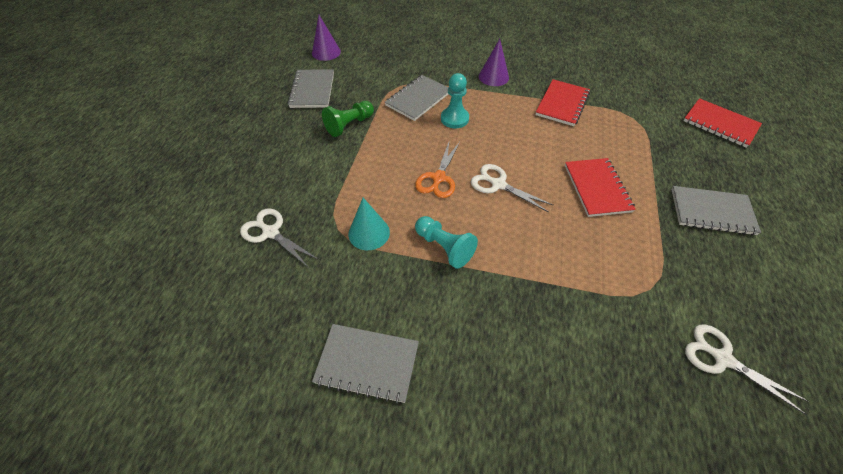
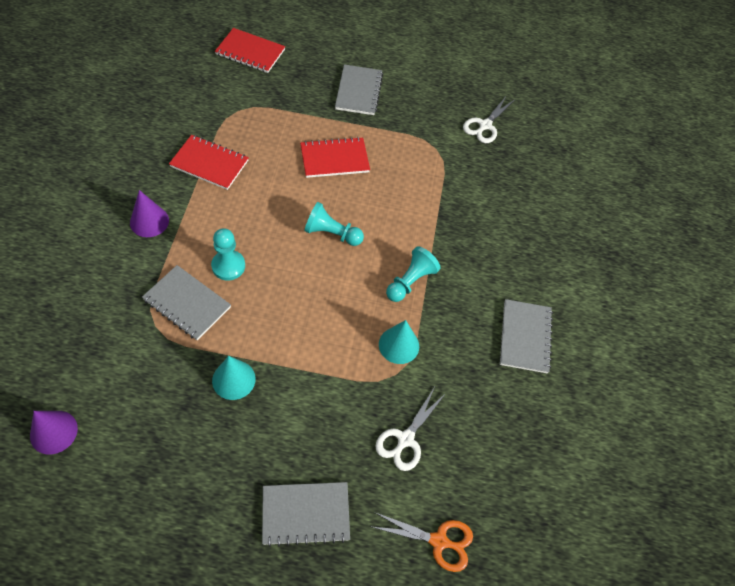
camera: 100 degrees left, 5 degrees up
(312, 90) = (153, 437): grey notebook -> grey notebook (305, 514)
(349, 125) = (233, 379): green pawn -> turquoise cone
(438, 178) = (324, 284): orange scissors -> orange scissors (439, 541)
(498, 184) = (331, 233): white scissors -> turquoise pawn
(720, 124) = (250, 52): red notebook -> red notebook turned 75 degrees clockwise

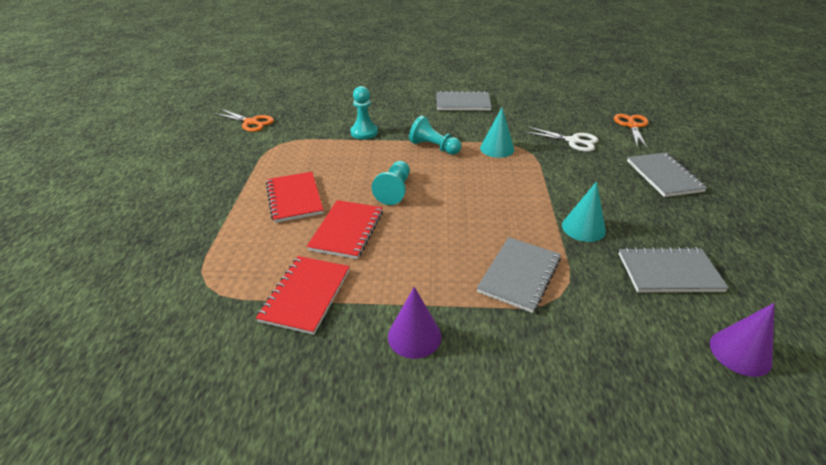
camera: 90 degrees left, 20 degrees down
(228, 266) = (458, 252): turquoise pawn -> turquoise pawn (364, 132)
(250, 52) = (84, 291): red notebook -> red notebook (347, 230)
(359, 91) = (190, 192): grey notebook -> grey notebook (669, 272)
(485, 125) = (251, 122): white scissors -> orange scissors

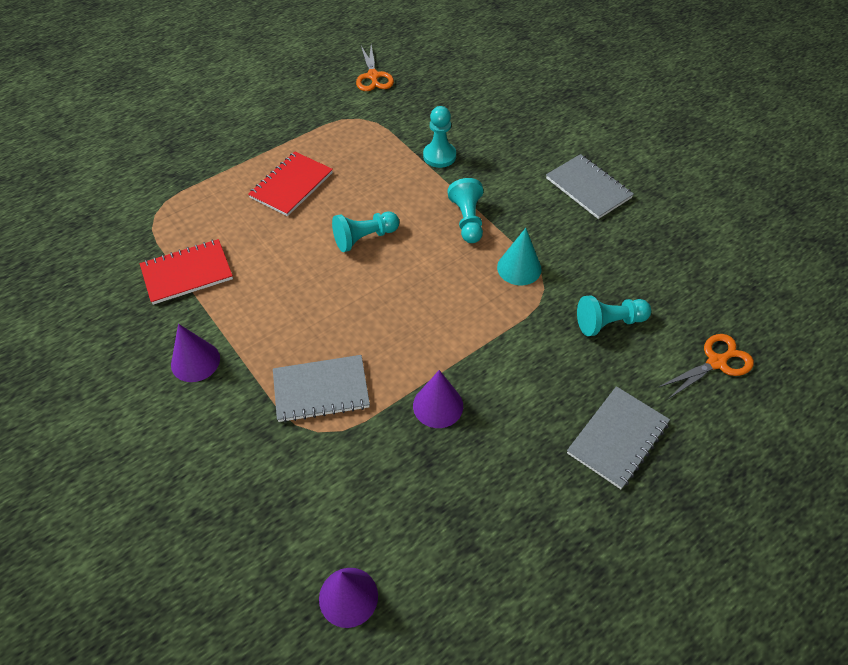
camera: 50 degrees right, 15 degrees up
(347, 230) = (280, 245): red notebook -> none
(573, 141) = (609, 323): white scissors -> turquoise pawn
(583, 228) = (438, 405): turquoise cone -> purple cone
(669, 272) = (425, 503): grey notebook -> none

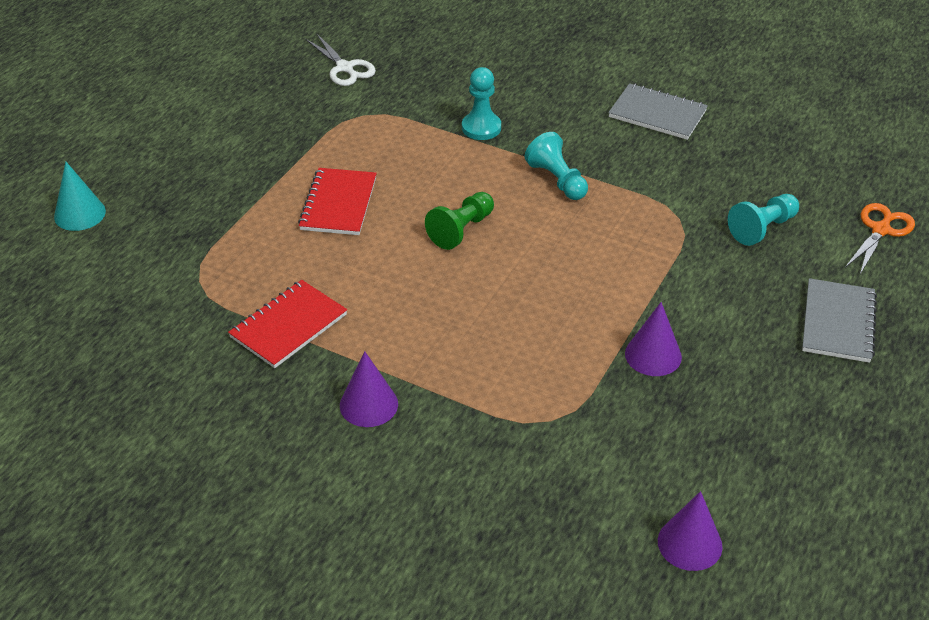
camera: 25 degrees left, 10 degrees down
(321, 390) = (525, 383): grey notebook -> none
(364, 238) = (461, 230): turquoise pawn -> green pawn
(373, 76) = (345, 68): orange scissors -> white scissors
(519, 268) = (642, 208): turquoise cone -> turquoise cone (79, 214)

